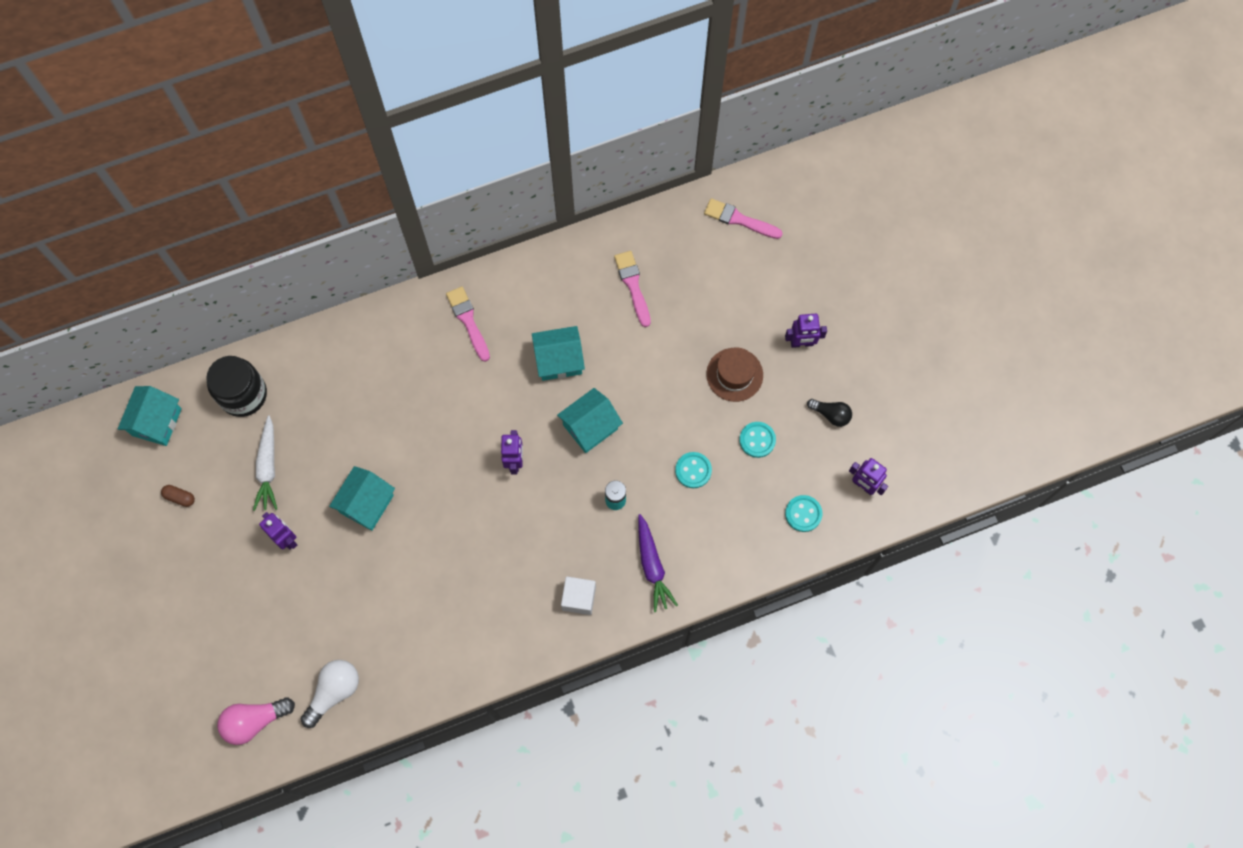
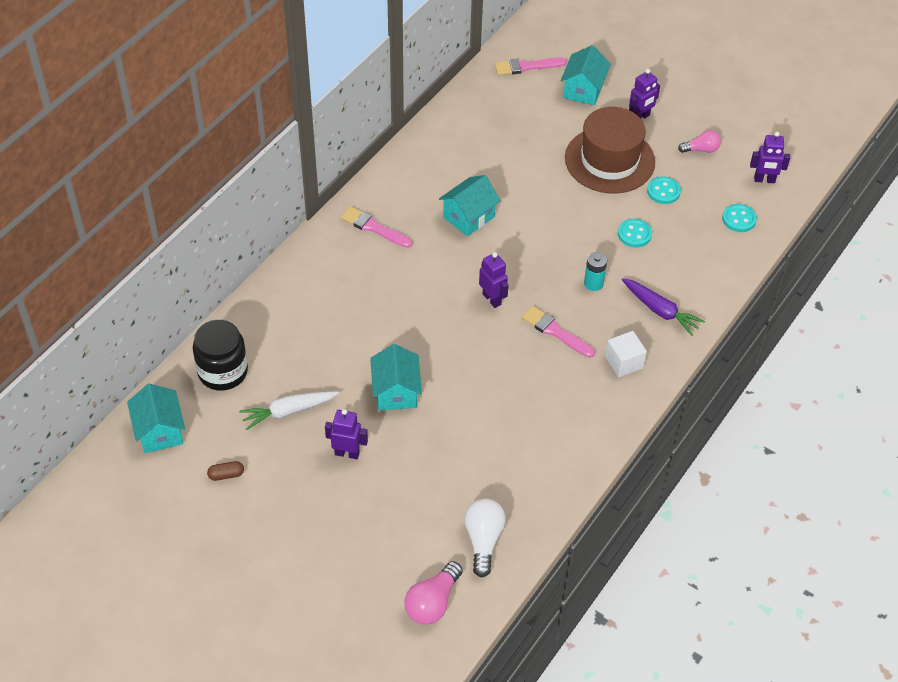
camera: 35 degrees left, 20 degrees down
(268, 467) = (288, 411): white carrot -> white carrot turned 105 degrees clockwise
(590, 427) = (531, 247): turquoise house -> turquoise house (583, 90)
(633, 285) = (483, 143): pink brush -> pink brush (555, 331)
(734, 374) = (609, 160): brown hat -> brown hat, size x1.74
(831, 414) = (701, 149): black light bulb -> pink light bulb

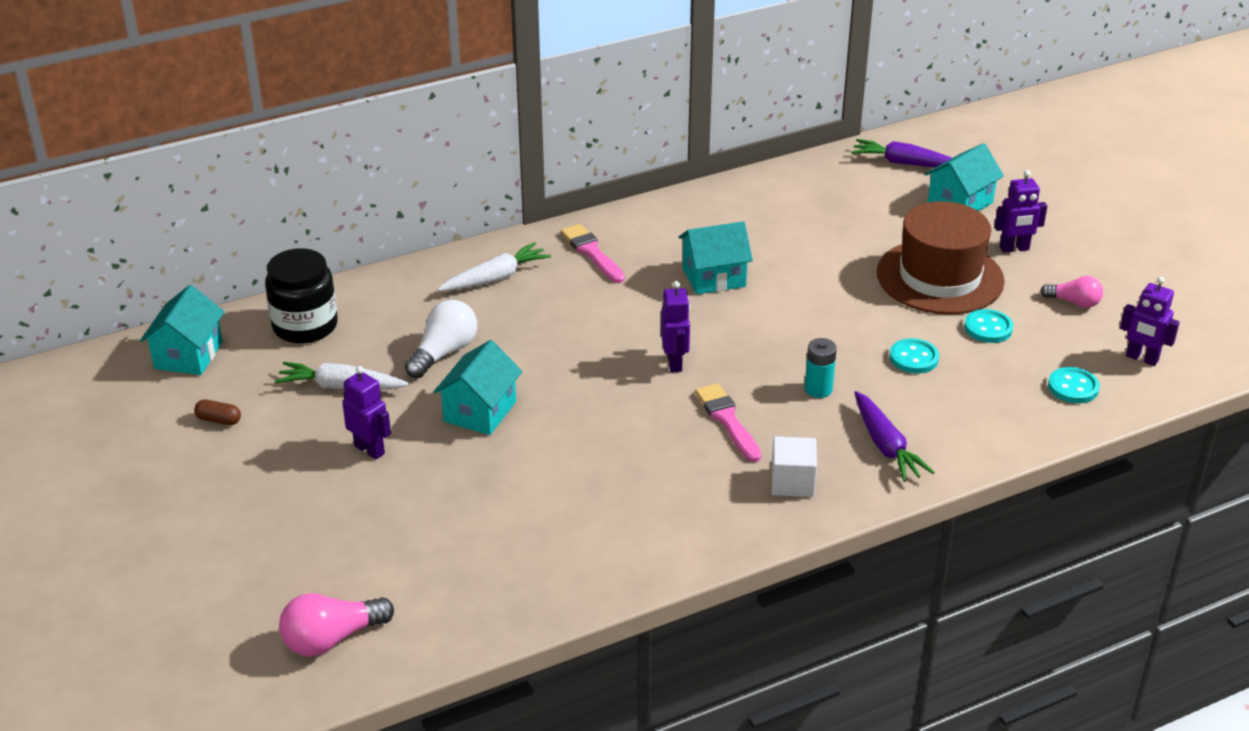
camera: 30 degrees right, 15 degrees down
(324, 276) = (495, 278): none -> white carrot
(483, 540) = (451, 599): white light bulb -> white light bulb (444, 353)
(526, 67) = (904, 163): pink brush -> purple carrot

